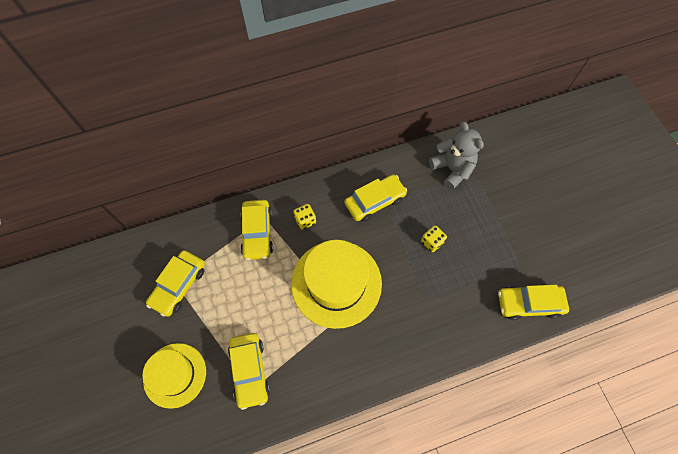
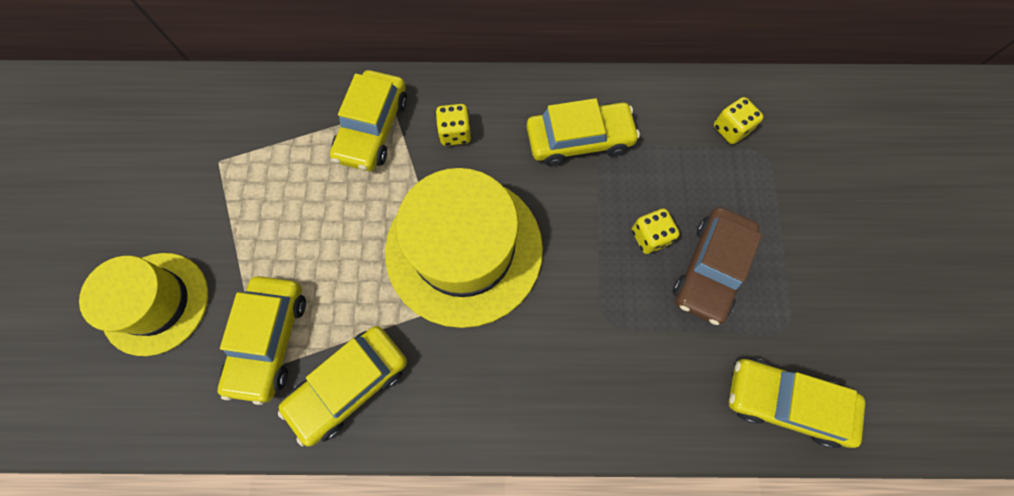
camera: 20 degrees right, 5 degrees up
(179, 285) = (222, 168): yellow car -> yellow car (350, 385)
(452, 169) = (730, 129): grey teddy bear -> yellow dice
(469, 248) = (710, 269): none -> brown car

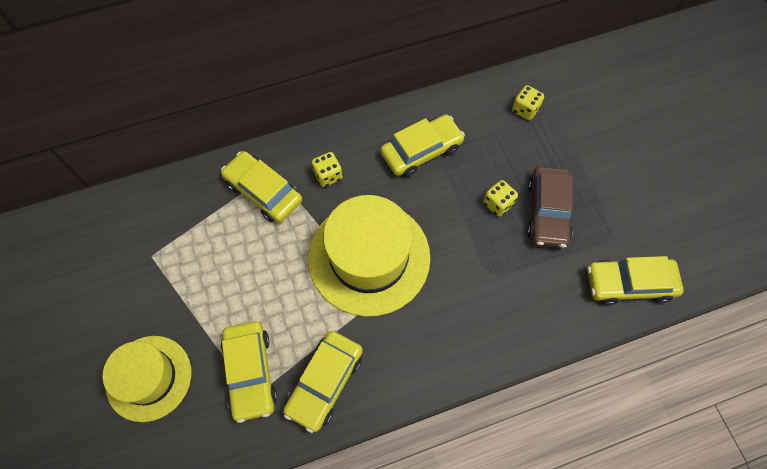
camera: 20 degrees left, 5 degrees down
(373, 128) = (263, 192): yellow car -> yellow car turned 135 degrees clockwise

